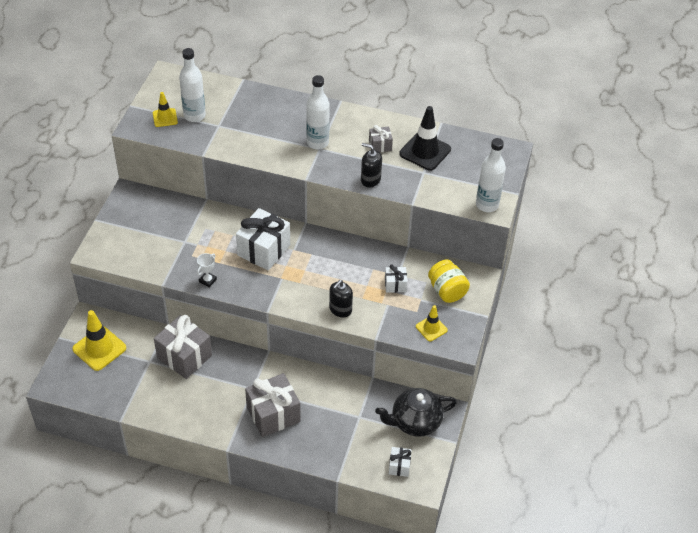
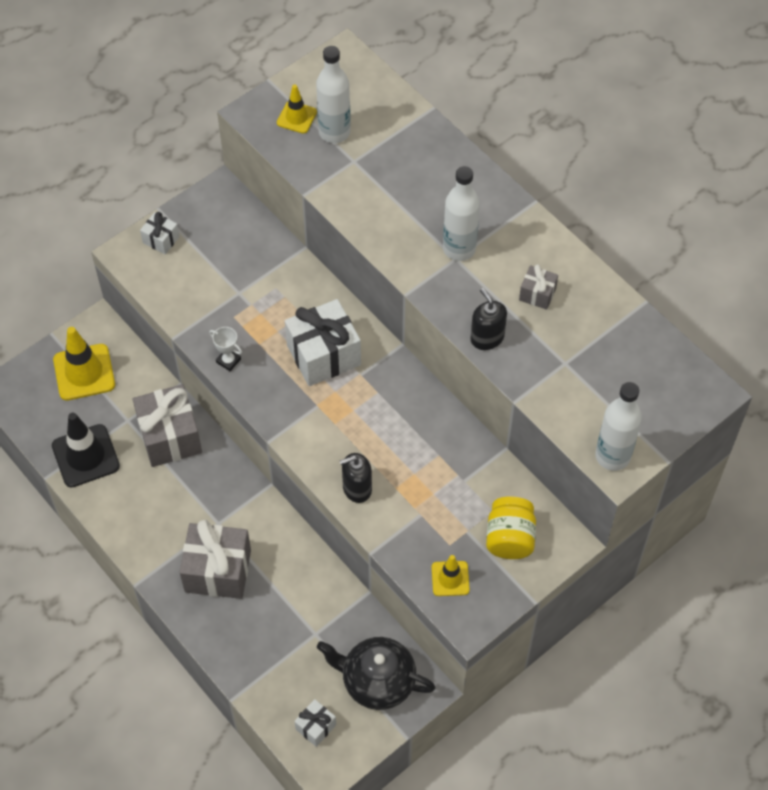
camera: 35 degrees right, 10 degrees up
(208, 280) = (228, 361): white trophy -> white trophy turned 60 degrees clockwise
(395, 285) = (450, 492): white gift -> white gift (161, 240)
(425, 151) = (590, 333): black traffic cone -> black traffic cone (85, 456)

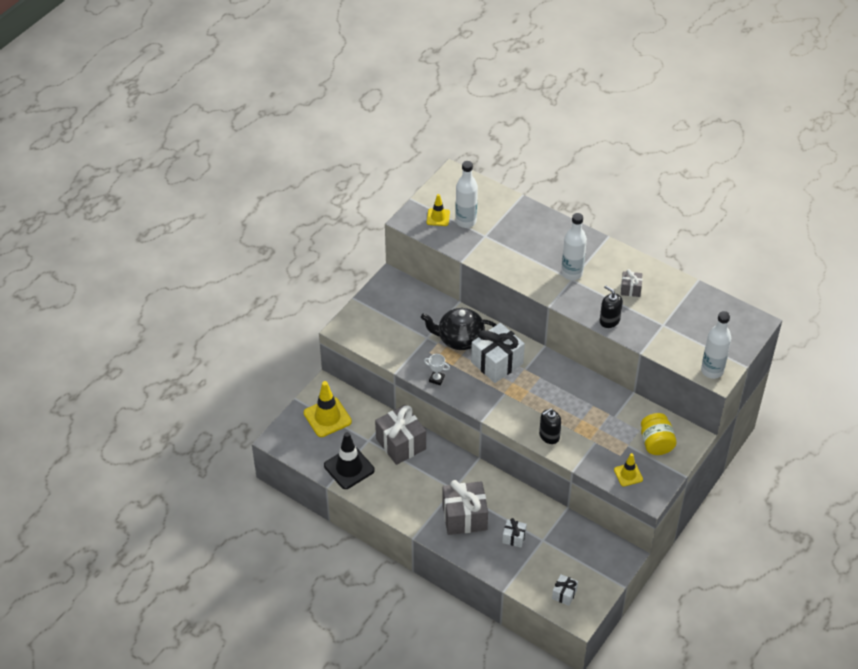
camera: 15 degrees left, 10 degrees down
(161, 240) = (363, 316): white gift -> white gift (514, 537)
(377, 681) = (593, 558): black teapot -> black teapot (459, 339)

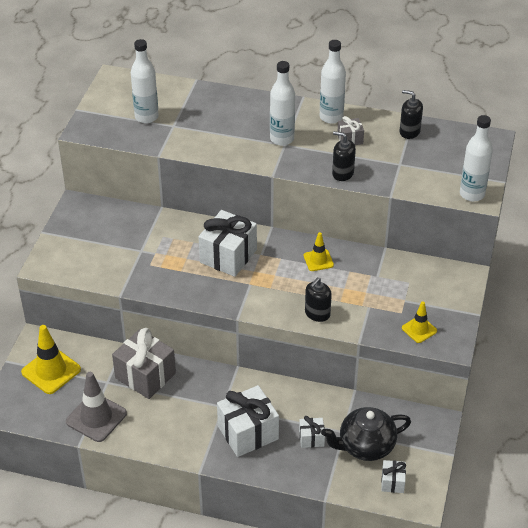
camera: 20 degrees left, 5 degrees down
(349, 468) = (96, 417): black traffic cone -> grey traffic cone
(436, 379) = (169, 289): white trophy -> none
(438, 217) = (114, 120): yellow traffic cone -> yellow traffic cone (318, 260)
(459, 339) = (177, 243): black teapot -> black teapot (365, 446)
(464, 517) = (248, 432): grey gift -> white gift
(624, 263) = (331, 117): none -> white bottle
(656, 443) = (432, 290): yellow jar -> none
(686, 296) = (409, 131): none -> black soap dispenser

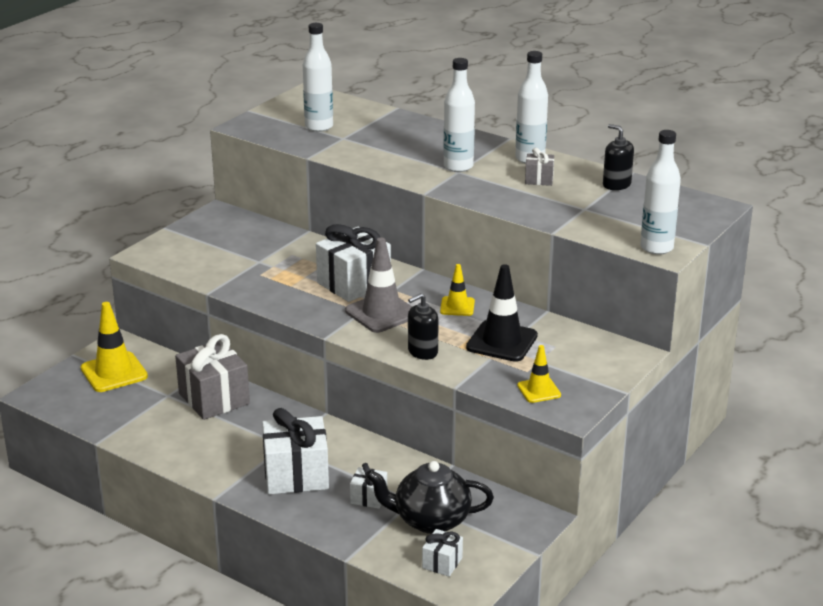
camera: 20 degrees right, 15 degrees down
(96, 417) = (133, 423): grey traffic cone -> grey traffic cone (381, 313)
(342, 173) = (509, 205): black soap dispenser -> none
(369, 288) = (502, 342): none -> black traffic cone

